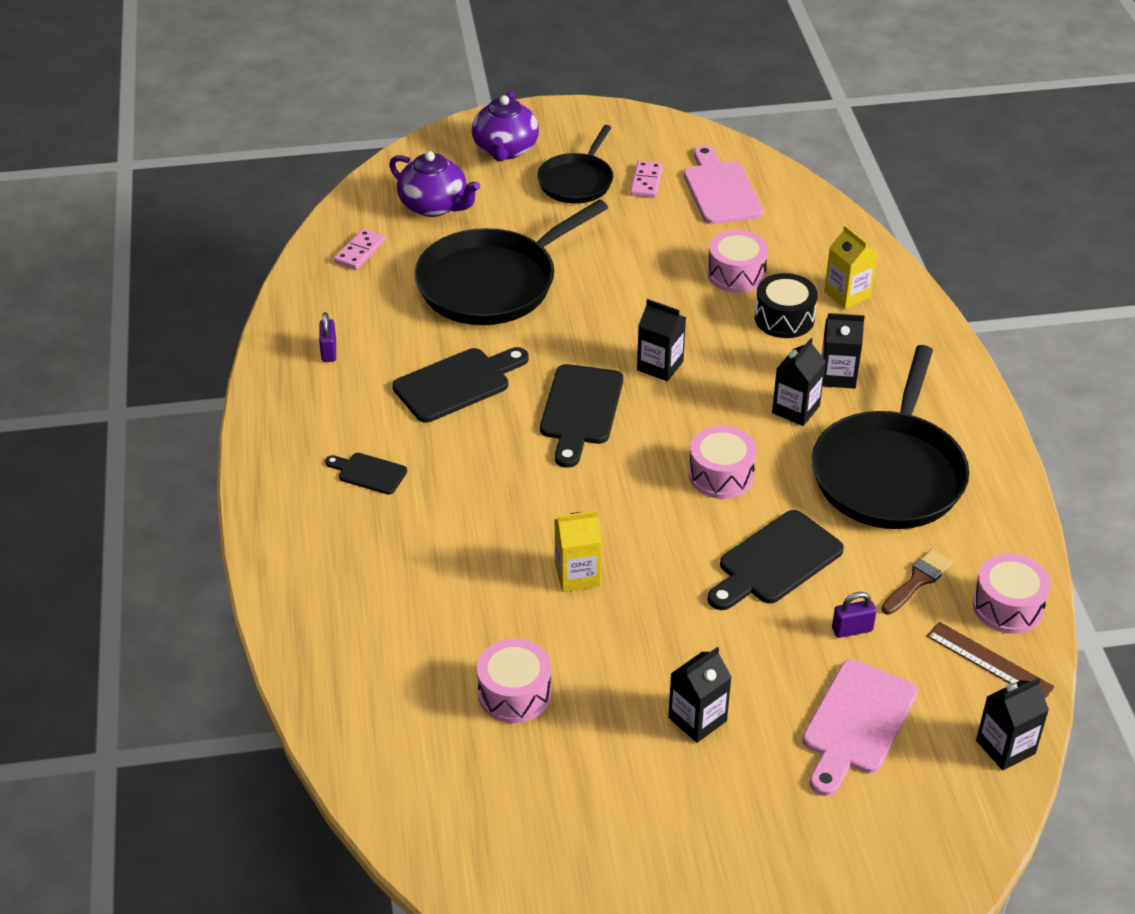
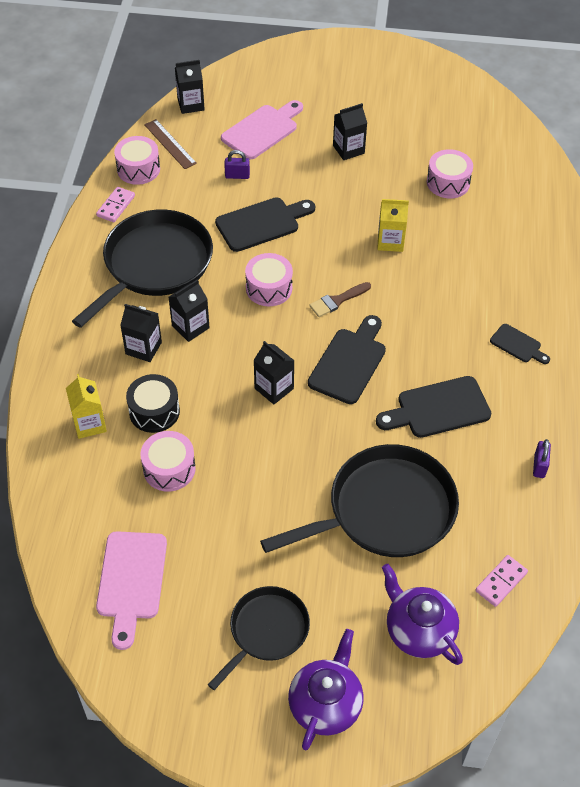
camera: 165 degrees left, 10 degrees up
(646, 181) = (198, 612): pink domino -> pink domino (116, 206)
(918, 580) = (181, 194): brown brush -> brown brush (337, 301)

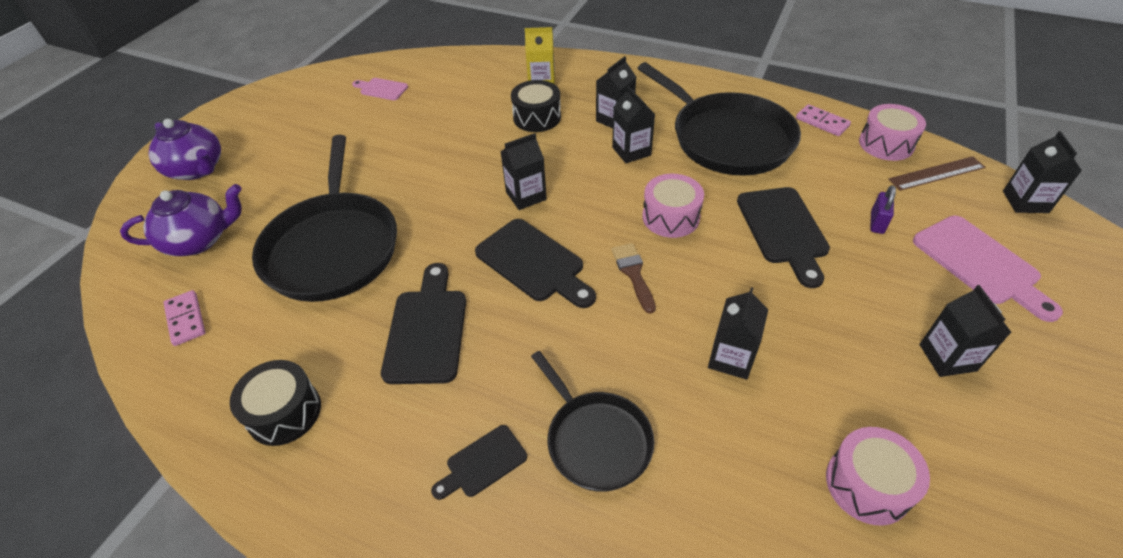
camera: 110 degrees right, 5 degrees down
(131, 581) = (381, 89): pink cutting board -> pink cutting board, size x0.56
(169, 469) = (471, 118): pink drum -> none
(266, 631) = (283, 148): black pan -> black pan (595, 440)
(390, 241) = (731, 358): yellow carton -> black carton
(539, 466) = (284, 412): purple padlock -> black drum

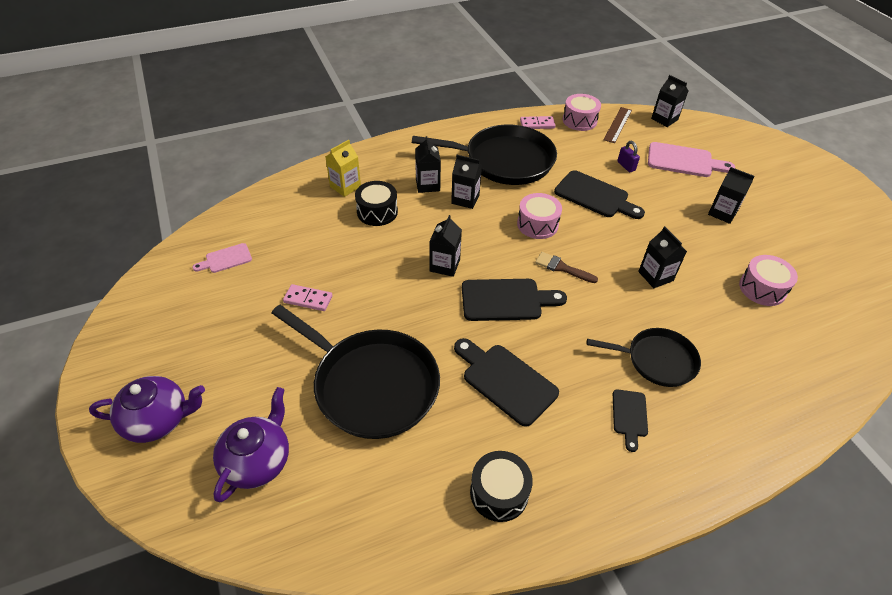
camera: 50 degrees left, 0 degrees up
(186, 319) = (342, 510): pink domino -> pink domino (308, 299)

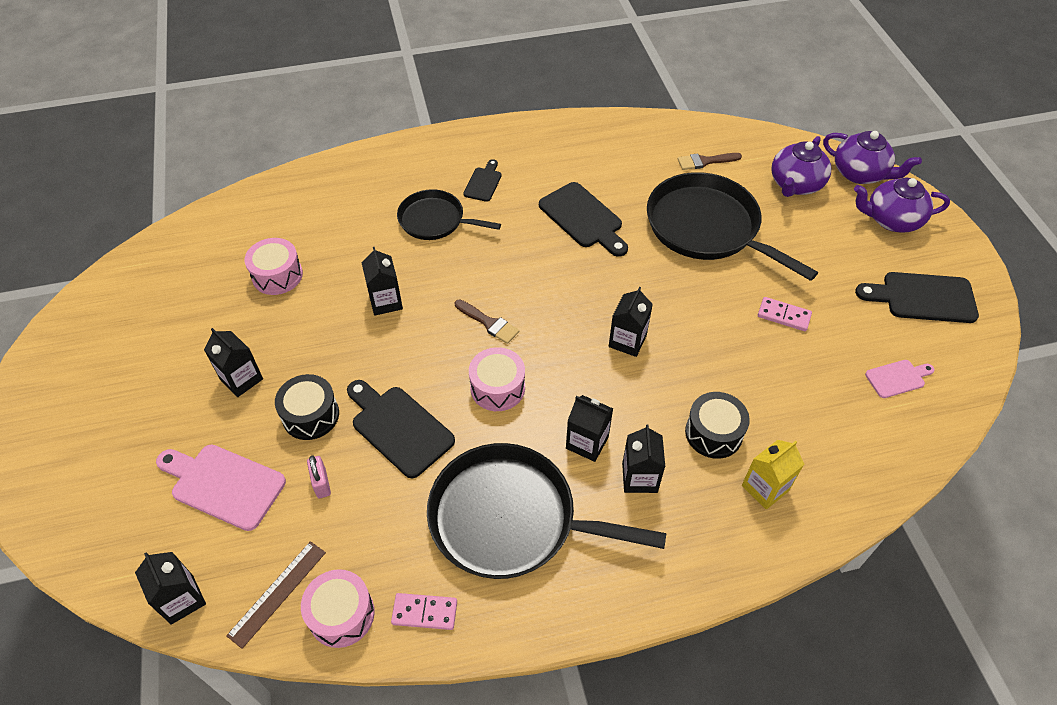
camera: 170 degrees left, 5 degrees up
(166, 491) = (860, 173): none -> purple teapot
(368, 486) = (705, 161): none -> brown brush
(499, 493) = (605, 148): black drum -> black drum (311, 415)
(506, 300) = (564, 292): black cutting board -> black cutting board (923, 297)
(626, 166) = (321, 483): purple padlock -> pink padlock

